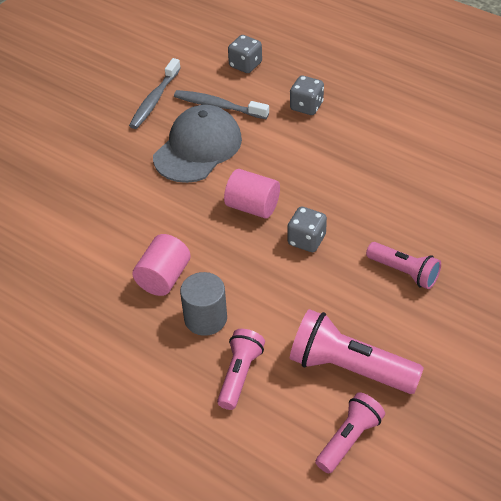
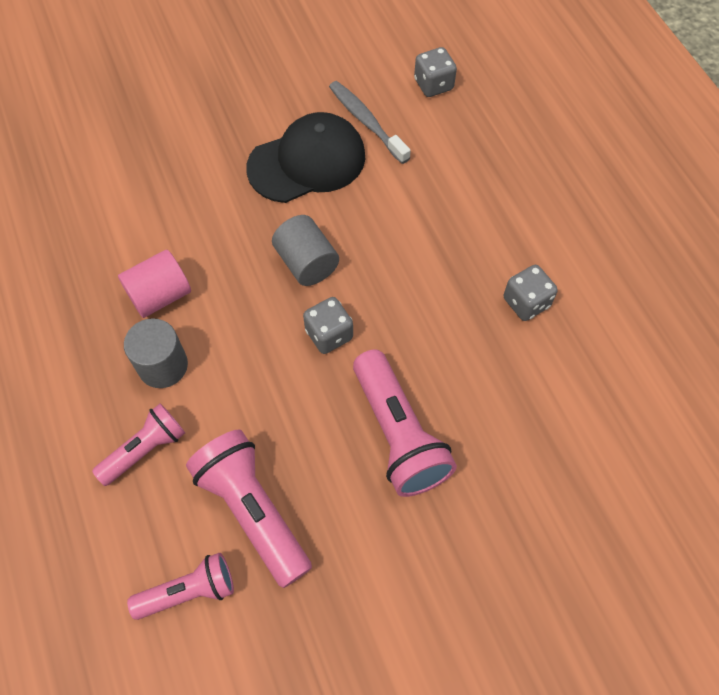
camera: 30 degrees right, 15 degrees up
(154, 100) = (309, 81): grey toothbrush -> none
(198, 148) = (307, 162): grey cap -> black cap
(252, 207) = (306, 263): pink cylinder -> grey cylinder
(306, 106) = (457, 170): grey dice -> grey dice (526, 302)
(404, 272) = (398, 434): pink flashlight -> pink flashlight, size x1.60

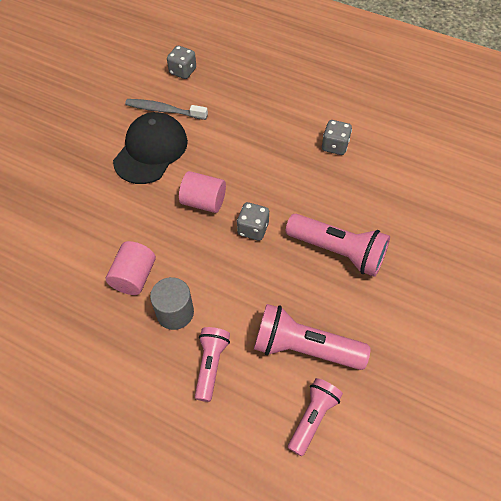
camera: 40 degrees left, 5 degrees down
(306, 263) = (203, 202): grey cylinder -> pink cylinder

